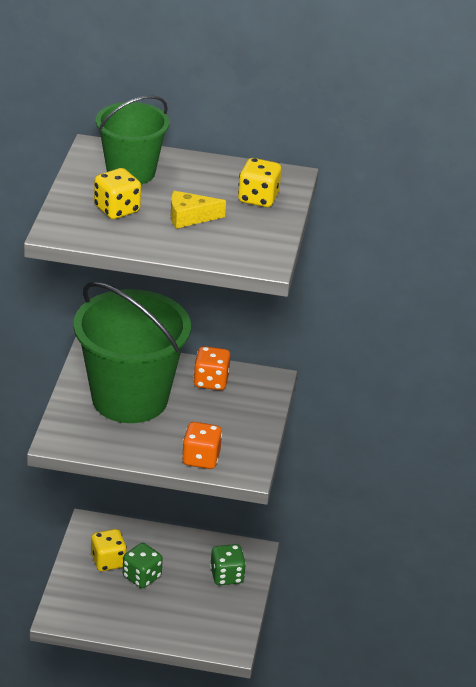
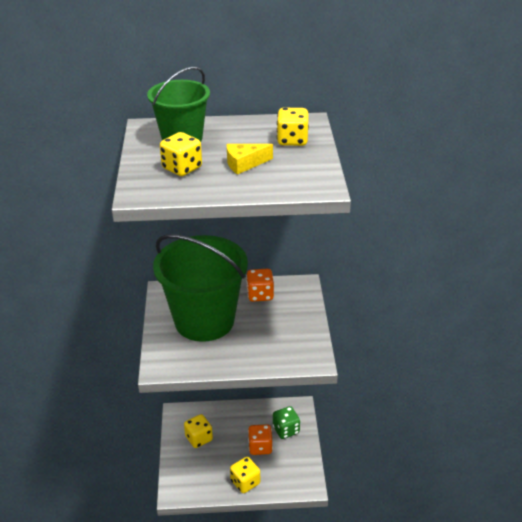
camera: 10 degrees left, 0 degrees up
(142, 577) = (226, 445): green dice -> none
(151, 625) = (245, 482): none -> yellow dice
(201, 459) = (275, 358): orange dice -> orange dice (260, 447)

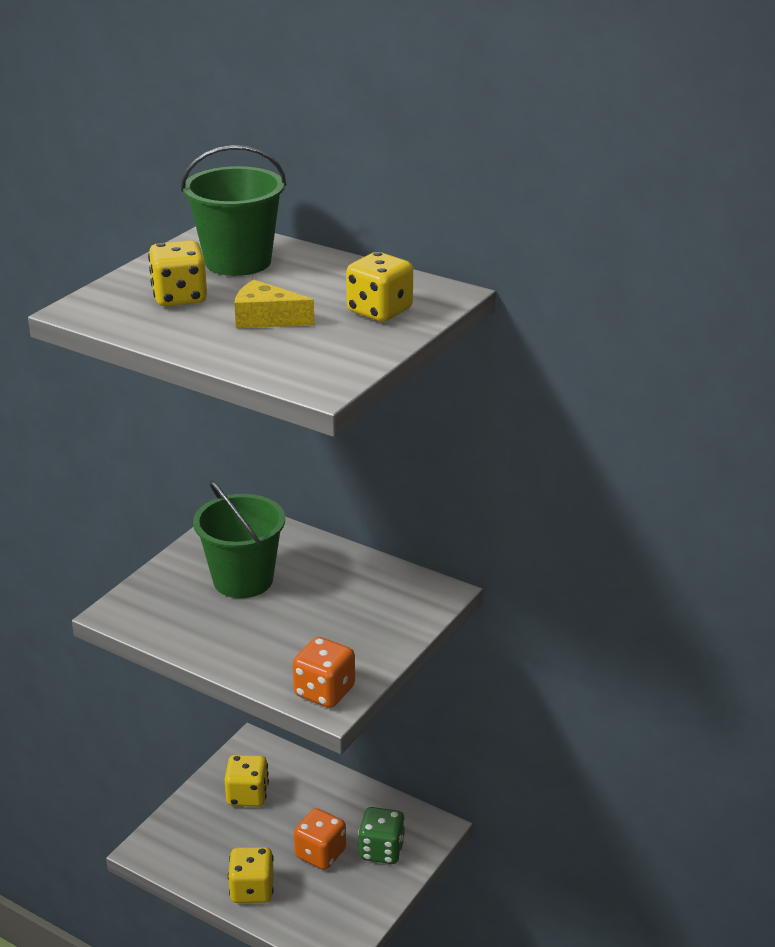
camera: 35 degrees right, 5 degrees down
(204, 321) = (243, 580): green bucket -> green bucket, size x0.59
(260, 295) = (359, 579): orange dice -> orange dice (324, 691)

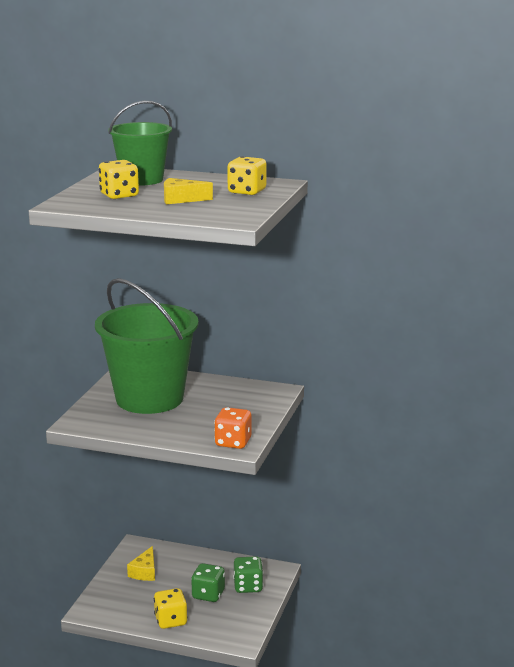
camera: 15 degrees left, 10 degrees down
(243, 580) = (149, 398): green bucket -> green bucket, size x1.69
(247, 795) = (145, 572): yellow dice -> yellow cheese
(320, 853) = (208, 594): orange dice -> green dice

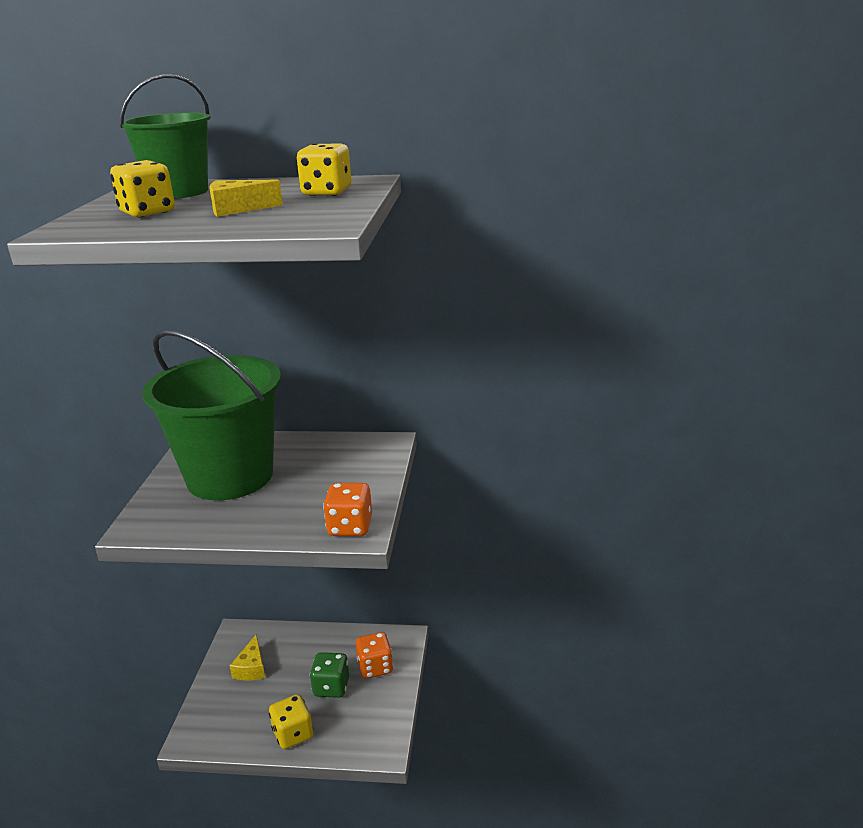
camera: 10 degrees left, 5 degrees up
(248, 586) = (375, 667): green dice -> orange dice

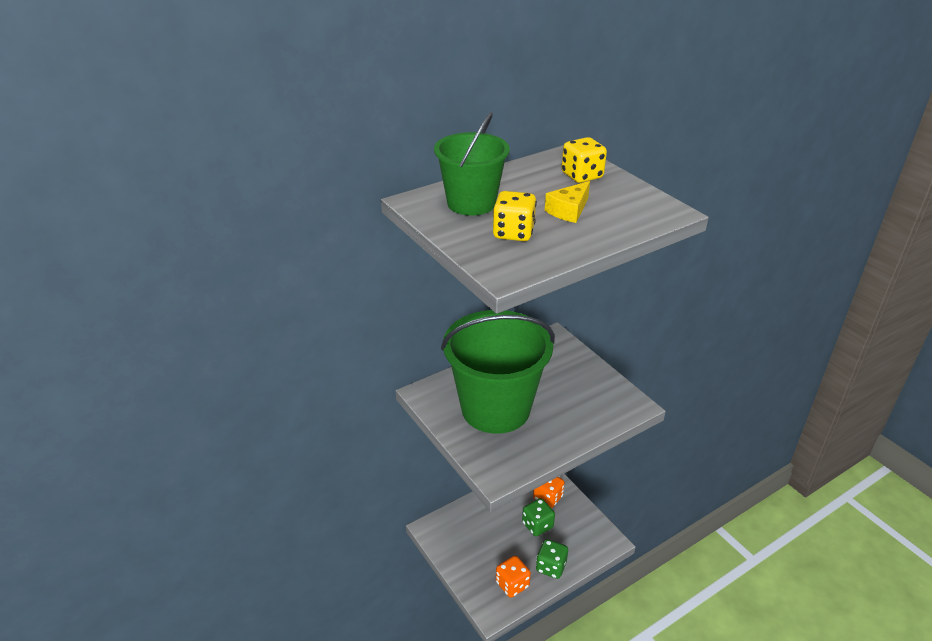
camera: 40 degrees left, 10 degrees up
(251, 668) = (472, 544): yellow cheese -> none
(293, 734) = (551, 567): yellow dice -> green dice
(350, 527) = (624, 405): orange dice -> orange dice (512, 584)

